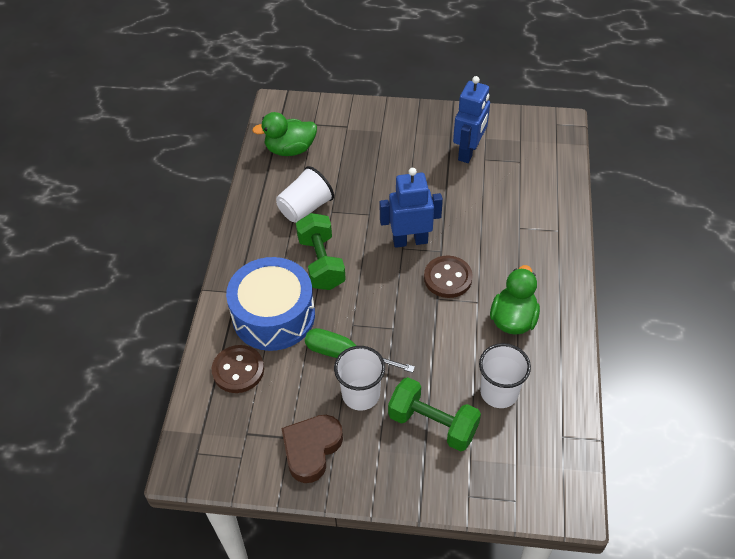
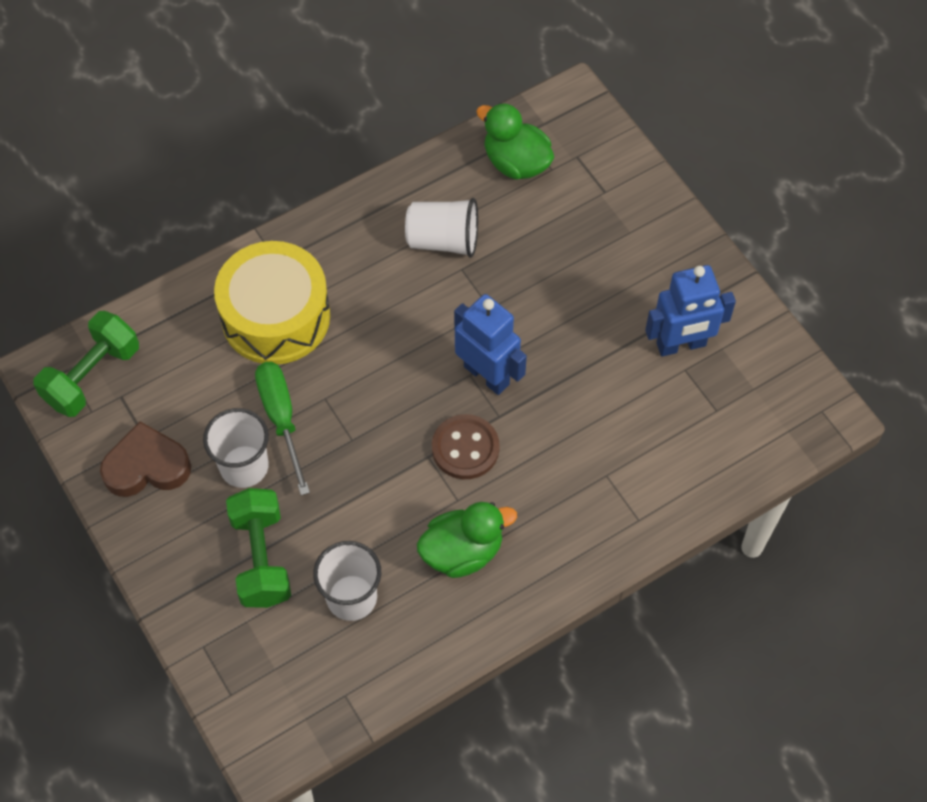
camera: 50 degrees right, 10 degrees up
(238, 370) = (185, 335): brown button -> none
(273, 315) = (276, 316): blue drum -> yellow drum
(321, 263) = (381, 311): green dumbbell -> green dumbbell (92, 376)

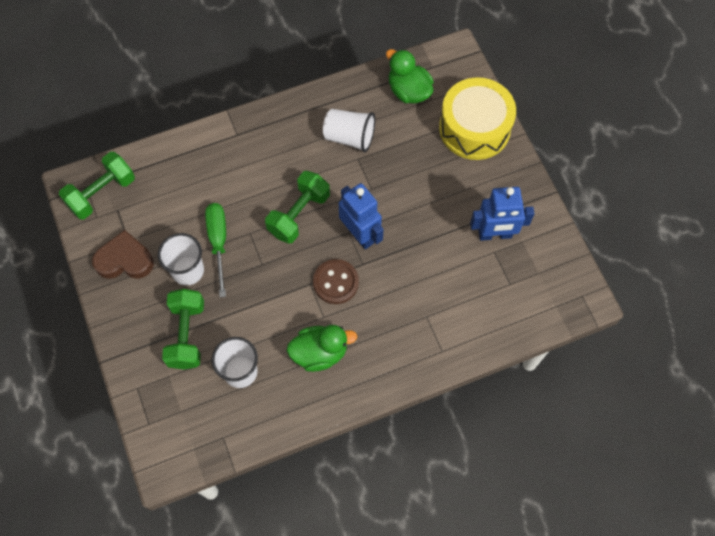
camera: 10 degrees right, 5 degrees up
(276, 316) = (228, 172): yellow drum -> yellow drum (474, 128)
(392, 361) = (299, 214): none -> green dumbbell

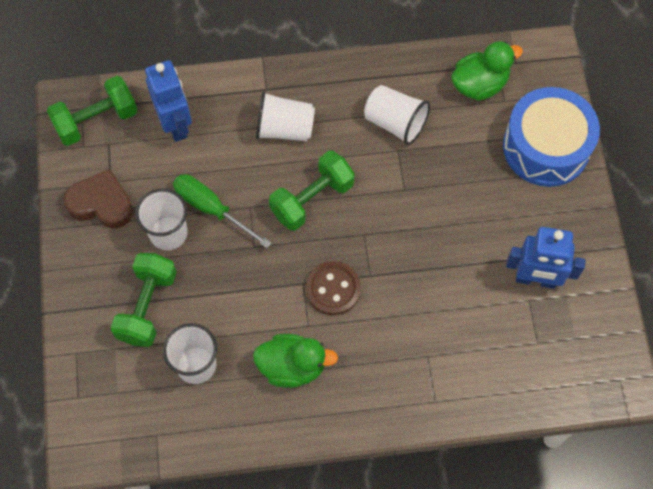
camera: 15 degrees right, 0 degrees up
(218, 242) = (211, 209): green screwdriver -> green screwdriver turned 60 degrees counterclockwise
(261, 163) = (284, 129): none -> white cup
(360, 234) = (376, 240): blue robot -> blue robot (176, 124)
(408, 91) = (479, 84): green duck -> green duck turned 90 degrees clockwise
(474, 128) = (546, 147): yellow drum -> blue drum

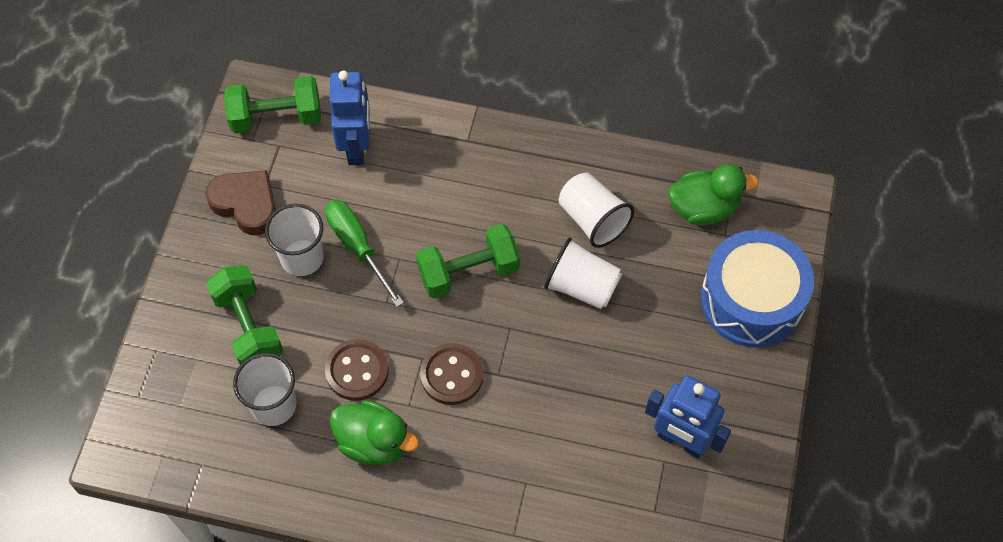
camera: 20 degrees right, 5 degrees down
(147, 306) = (248, 327): green dumbbell -> green dumbbell turned 60 degrees counterclockwise
(254, 312) = (357, 371): none -> brown button
(284, 129) = (470, 188): white cup -> white cup (581, 286)

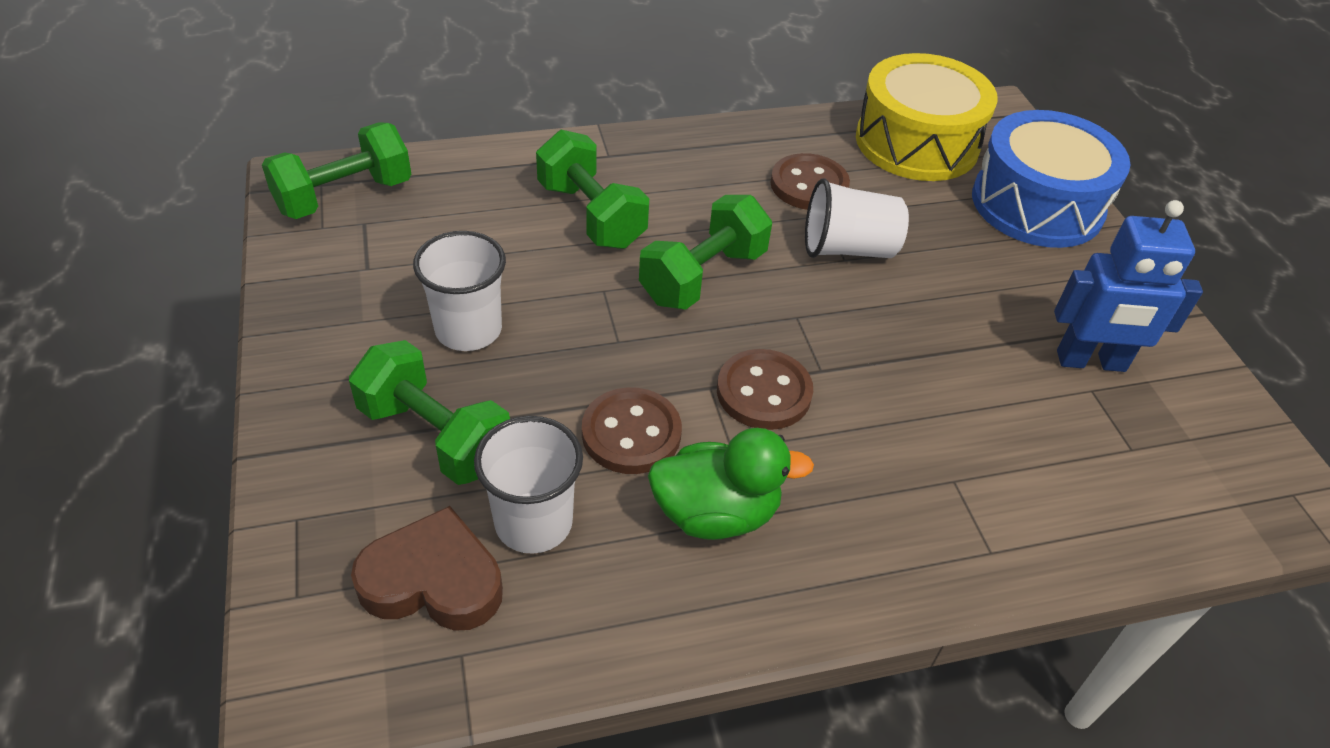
camera: 30 degrees left, 15 degrees down
(246, 204) = (351, 296): brown heart -> brown heart (433, 580)
(357, 147) = (472, 197): blue robot -> none
(357, 247) = (540, 295): green screwdriver -> none
(425, 192) = (591, 215): none -> green dumbbell
(593, 220) = (809, 185): white cup -> brown button
(704, 208) = (916, 143): green duck -> yellow drum

